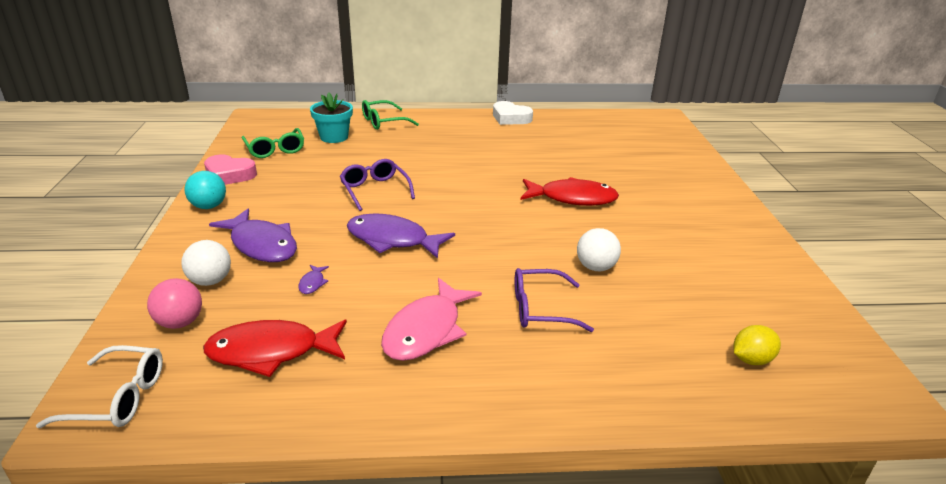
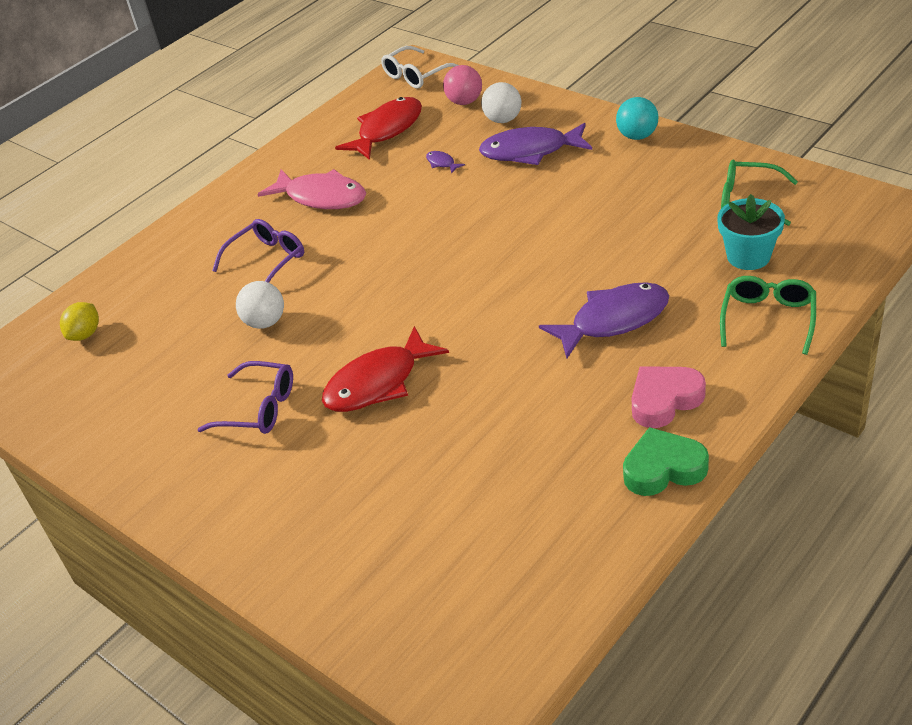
camera: 140 degrees right, 10 degrees up
(229, 175) = (702, 158): pink heart -> pink heart (664, 400)
(375, 190) = (562, 242): purple glasses -> purple glasses (259, 408)
(392, 240) = (454, 221): purple fish -> purple fish (613, 320)
(426, 330) = (321, 197): pink fish -> pink fish turned 135 degrees clockwise
(510, 118) = (663, 468): white heart -> green heart

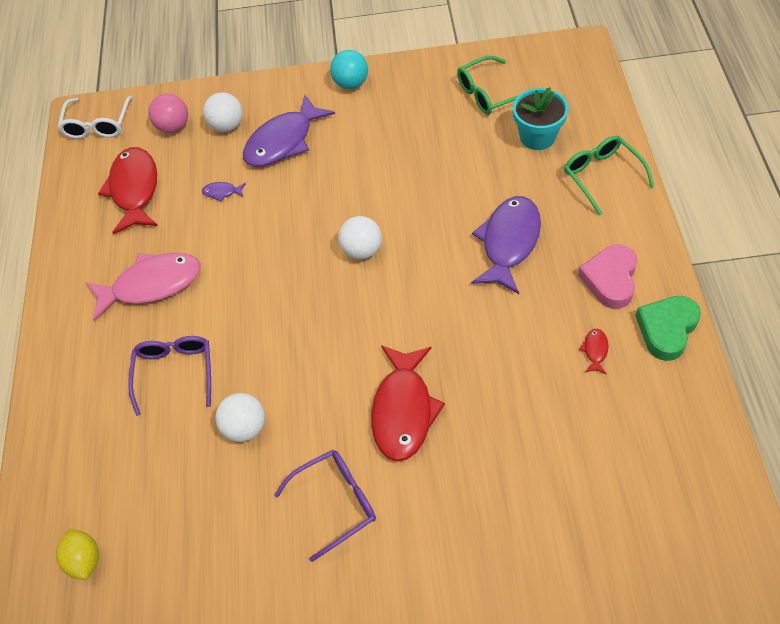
camera: 45 degrees left, 15 degrees up
(490, 258) = (362, 250): none -> white ball
(578, 442) = (595, 350): none -> red fish

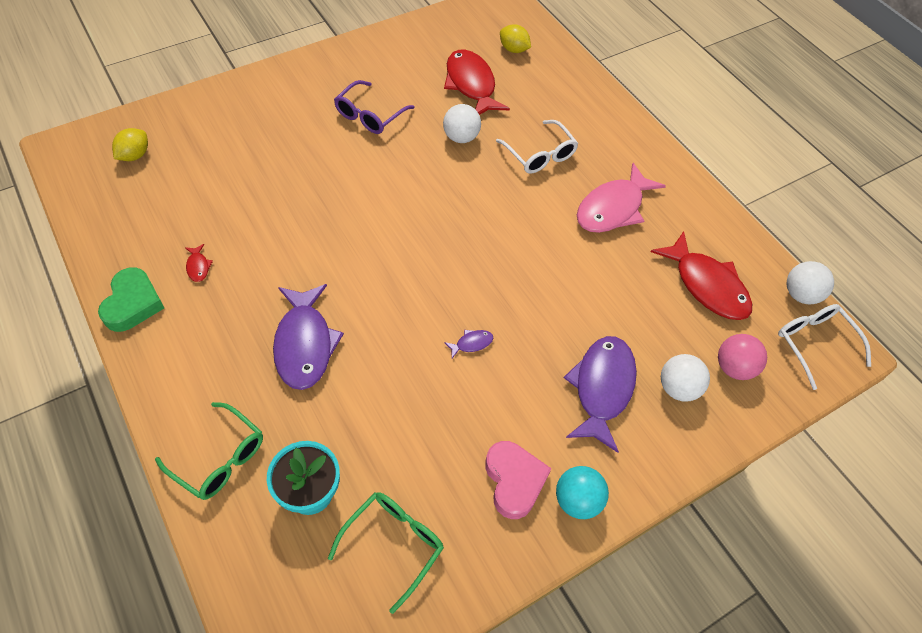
camera: 145 degrees right, 0 degrees up
(175, 372) = (540, 155): purple glasses -> white glasses
(222, 192) = (620, 309): purple fish -> purple fish (471, 343)
(362, 250) = (447, 293): white ball -> white ball (800, 294)
(403, 410) = (347, 179): red fish -> red fish (471, 85)
(610, 279) = (193, 336): pink heart -> pink heart (514, 481)
(655, 538) = (135, 155): none -> yellow lemon

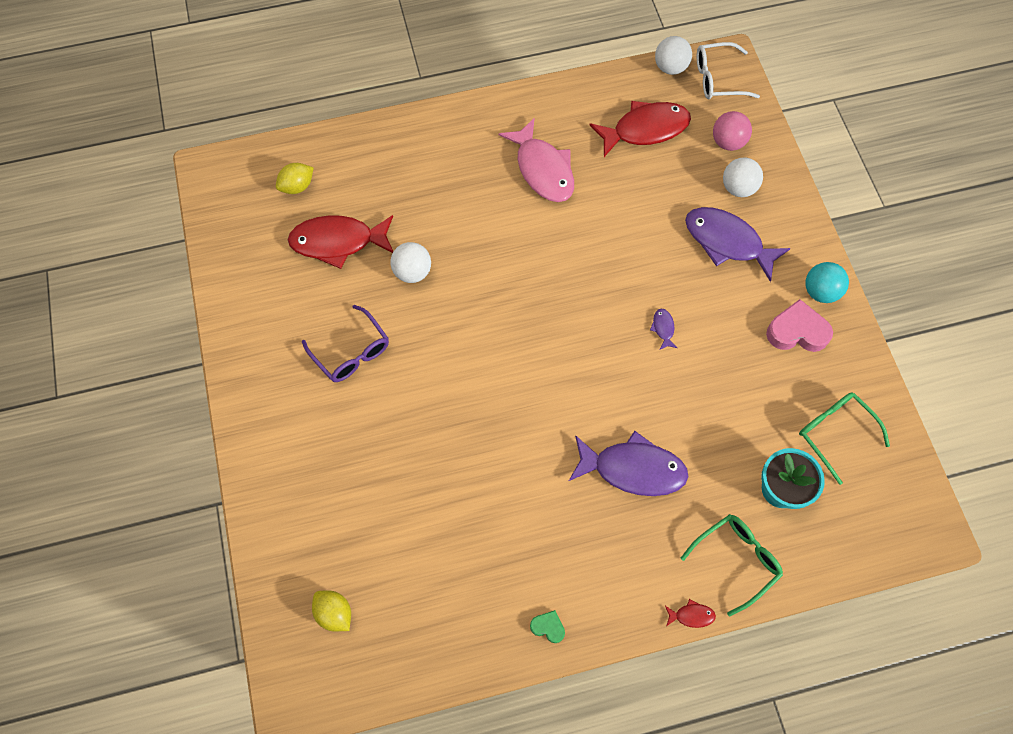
camera: 70 degrees left, 10 degrees up
(133, 304) = (548, 627): green heart -> green heart, size x0.51
(198, 267) = (516, 557): red fish -> red fish (691, 615)
(540, 155) = (458, 208): white glasses -> none

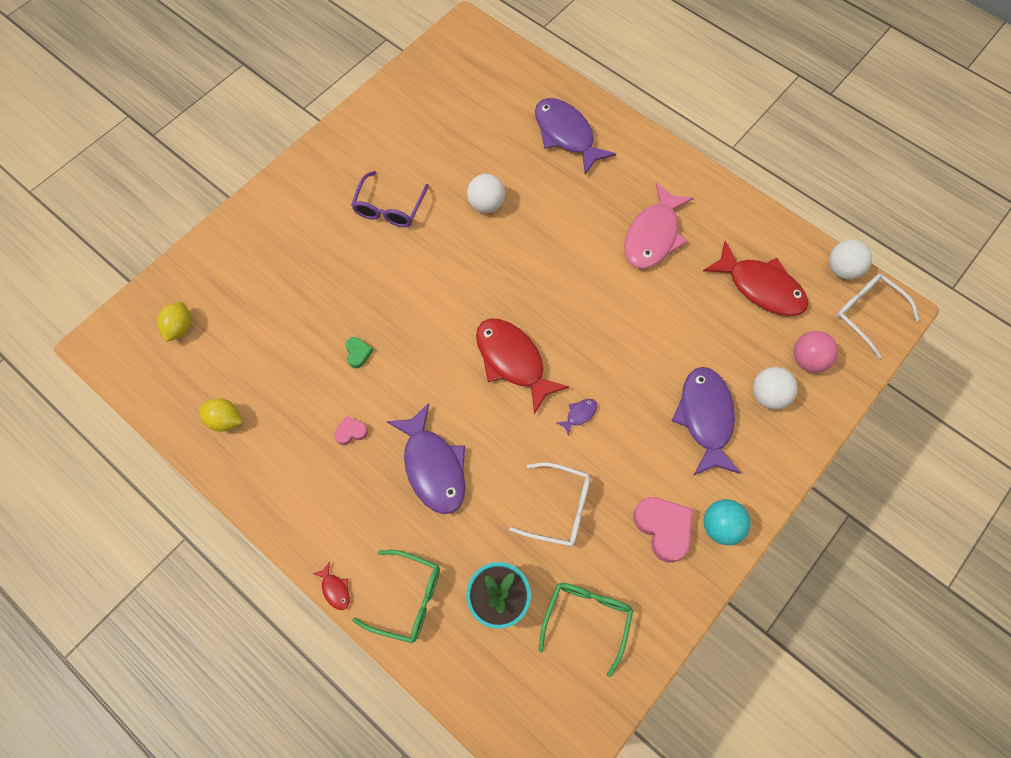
camera: 55 degrees right, 0 degrees up
(297, 186) = (497, 87): yellow lemon -> yellow lemon (225, 420)
(338, 242) = (472, 141): red fish -> red fish (513, 361)
(393, 167) = (566, 135): none -> purple fish
(548, 627) = (257, 482): green heart -> green heart (358, 353)
(554, 517) = (351, 432): none -> pink heart
(733, 395) = (559, 508): none -> white glasses

